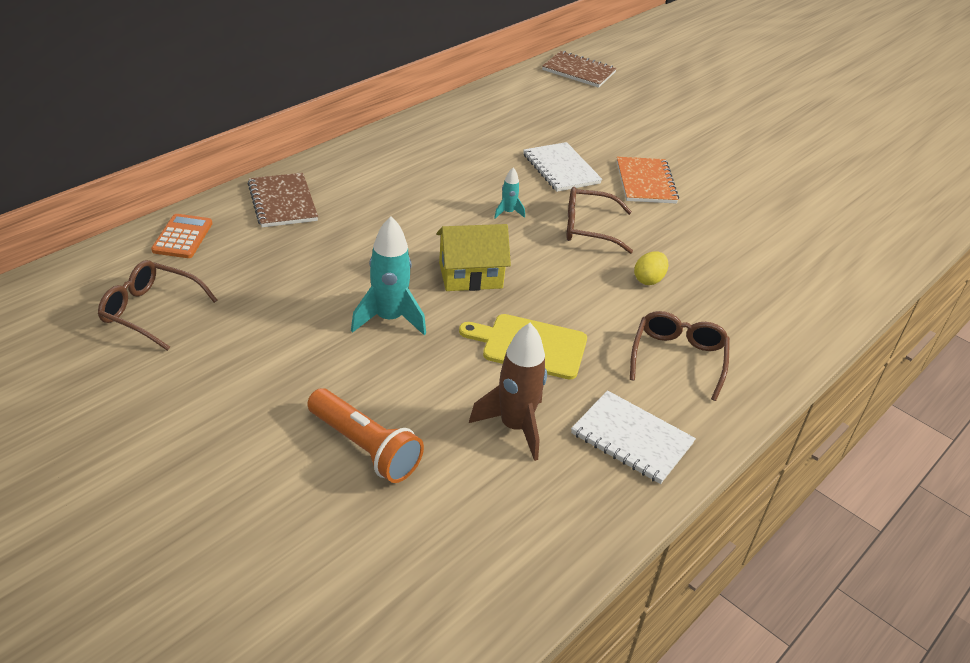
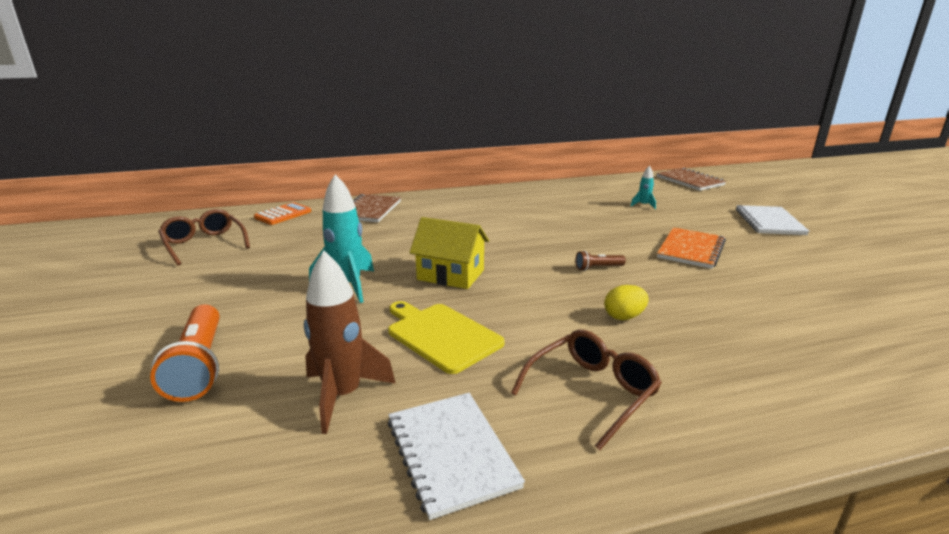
camera: 35 degrees right, 15 degrees down
(508, 212) = (532, 245): turquoise rocket -> turquoise rocket (643, 205)
(561, 169) = (612, 228): white notebook -> white notebook (769, 222)
(588, 228) = (598, 268): brown glasses -> brown flashlight

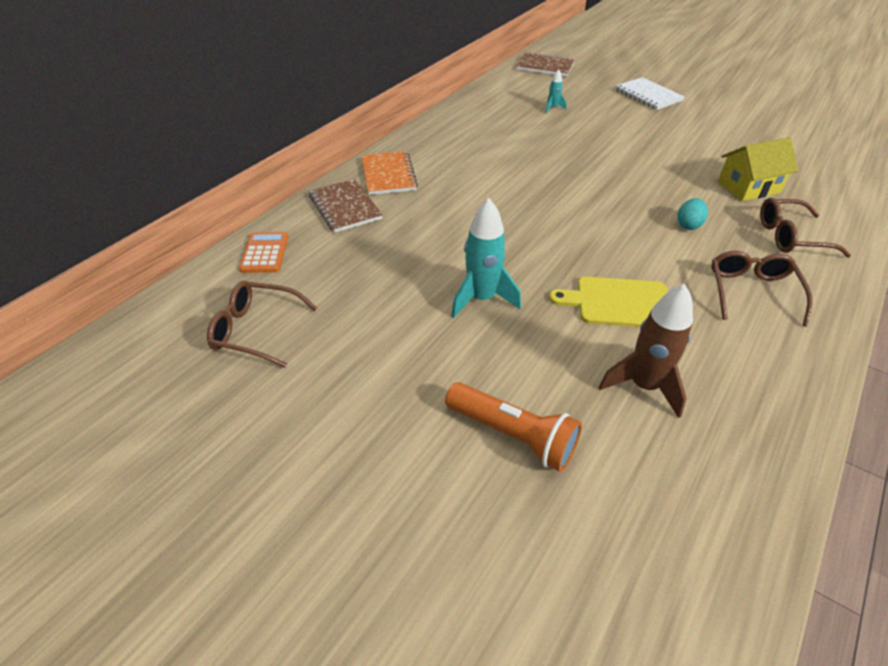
camera: 40 degrees left, 20 degrees up
(450, 275) = (536, 246): yellow house -> yellow house (748, 187)
(451, 453) = (754, 378): white notebook -> none
(598, 268) = (615, 189): brown flashlight -> none
(624, 317) = (688, 225): yellow egg -> turquoise egg
(690, 250) = (642, 144): orange notebook -> orange notebook (388, 175)
(739, 374) = (790, 236): none -> brown glasses

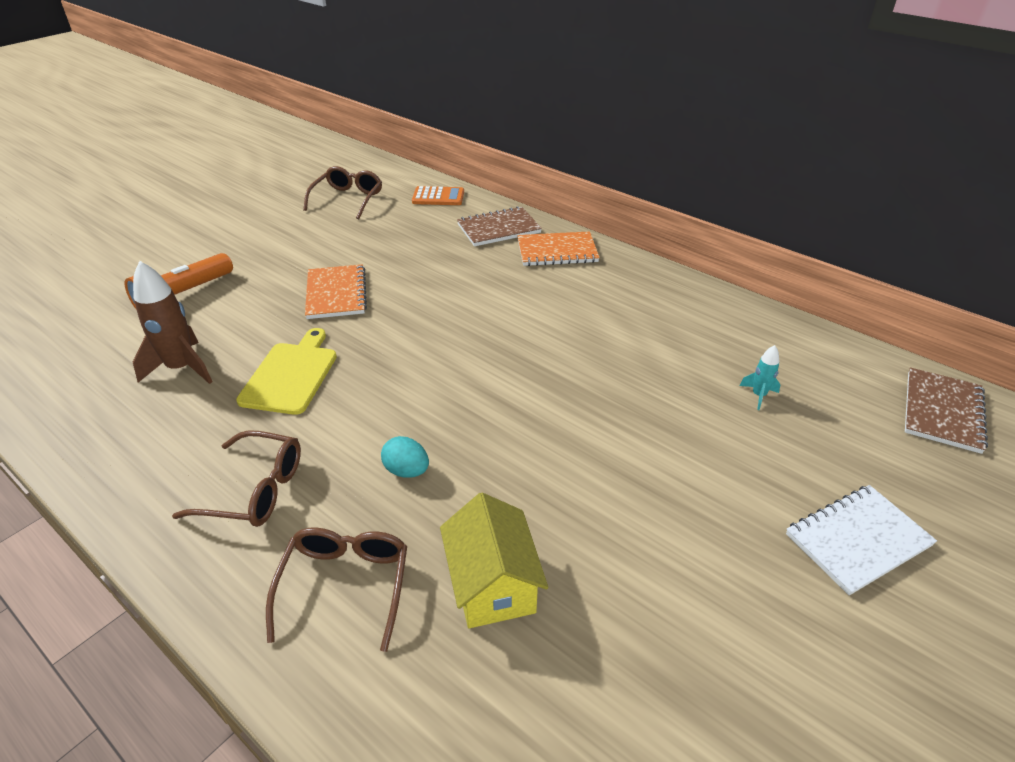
camera: 95 degrees right, 5 degrees down
(482, 299) = (336, 293): turquoise rocket -> orange notebook

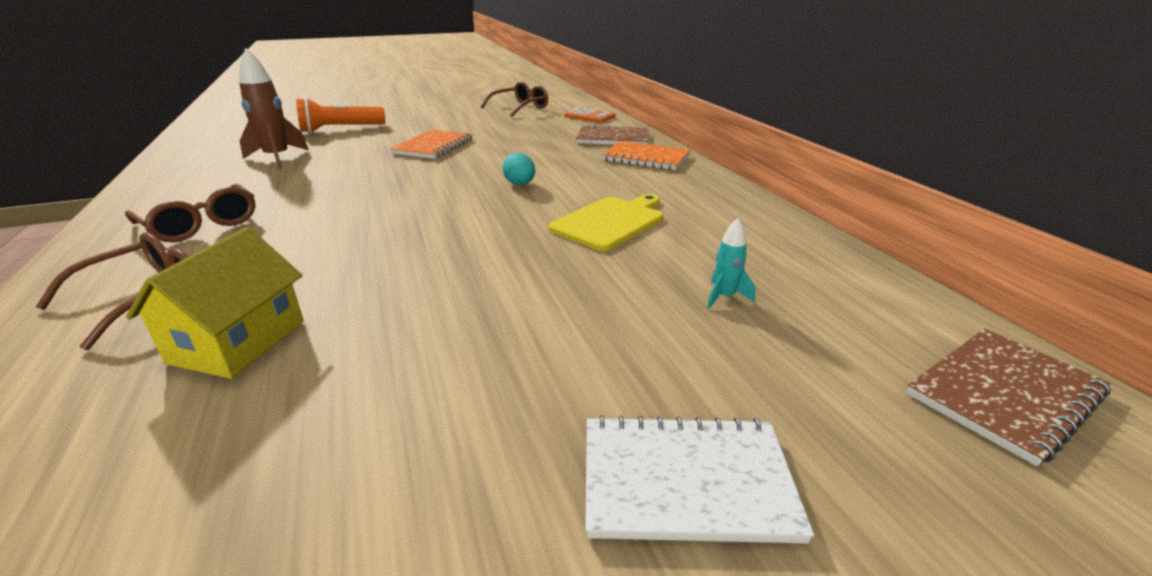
camera: 30 degrees right, 10 degrees down
(291, 375) = (332, 176): yellow cutting board -> yellow cutting board (610, 222)
(406, 471) = (311, 246): turquoise egg -> turquoise egg (520, 184)

